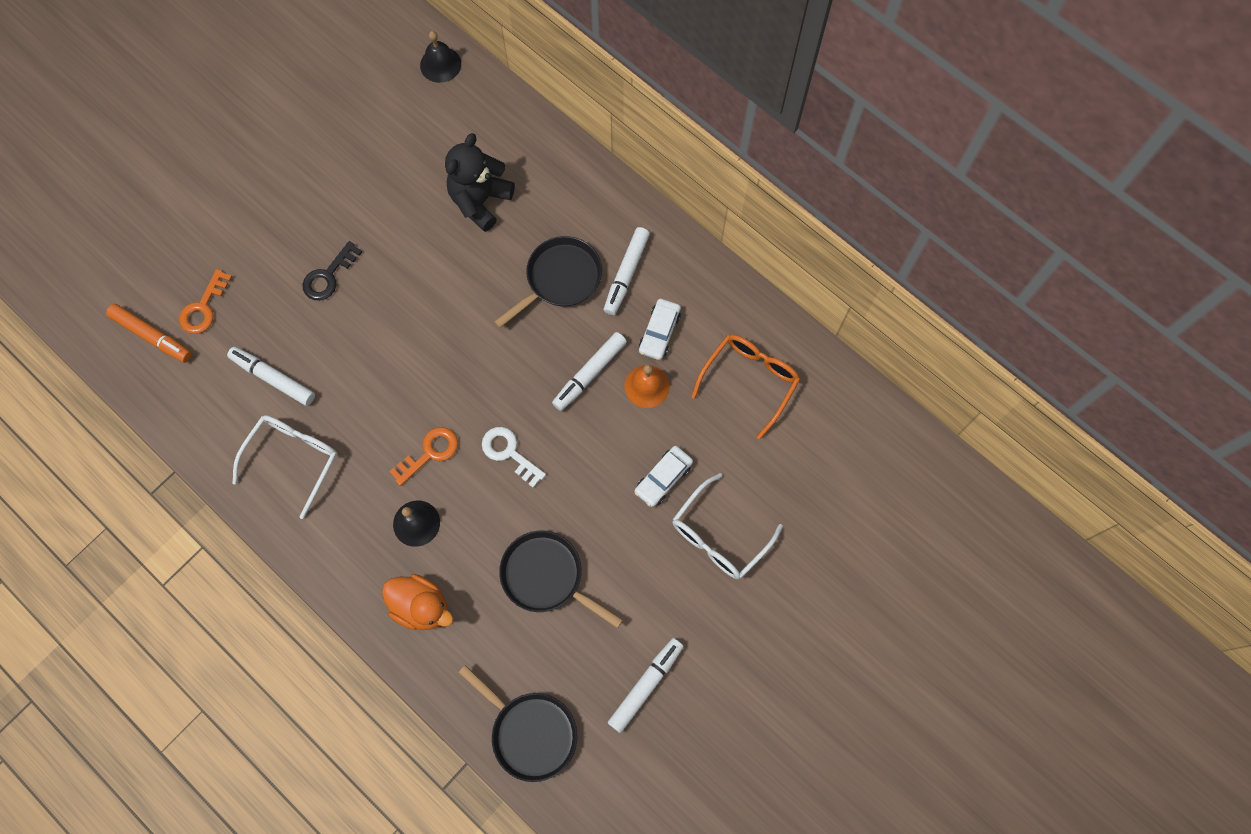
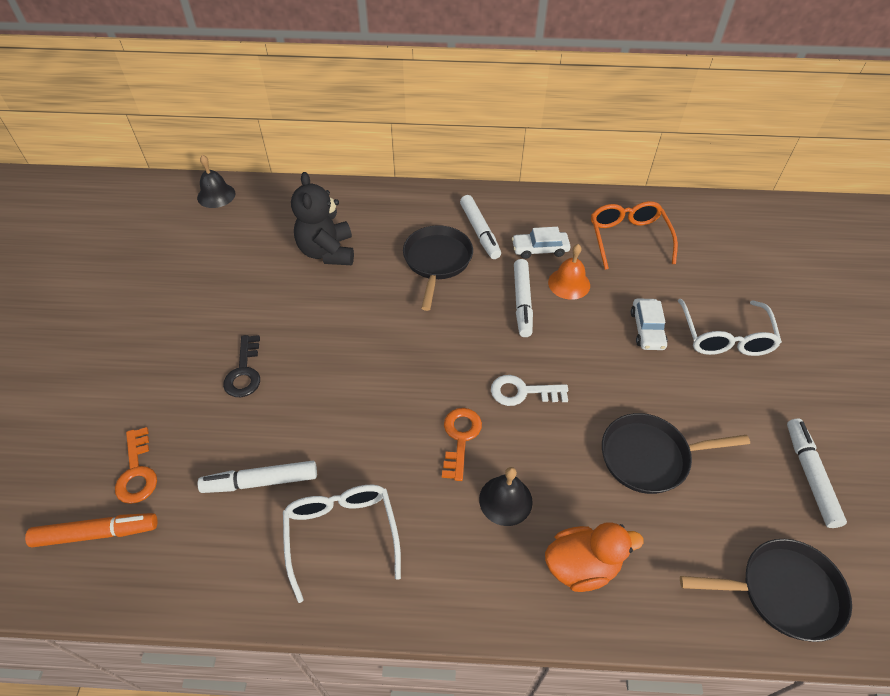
camera: 40 degrees left, 20 degrees down
(659, 332) = (540, 249): white car -> white car turned 105 degrees clockwise

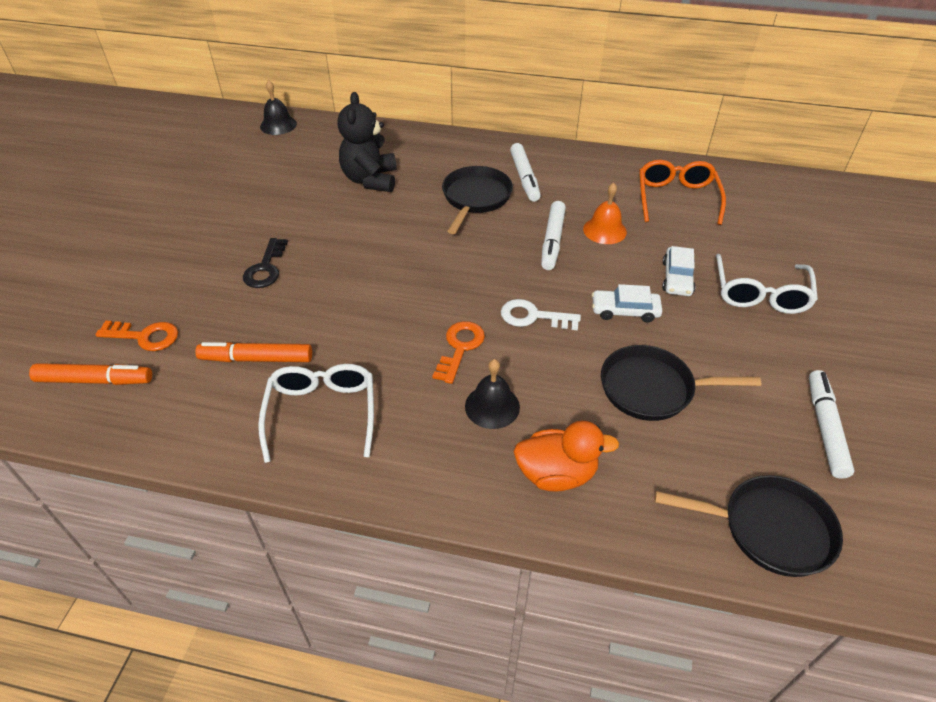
camera: 10 degrees right, 5 degrees down
(137, 472) = (145, 336): orange key -> orange key turned 75 degrees counterclockwise
(260, 481) = (256, 359): white marker -> orange marker
(540, 249) = (582, 198): white car -> white car (625, 311)

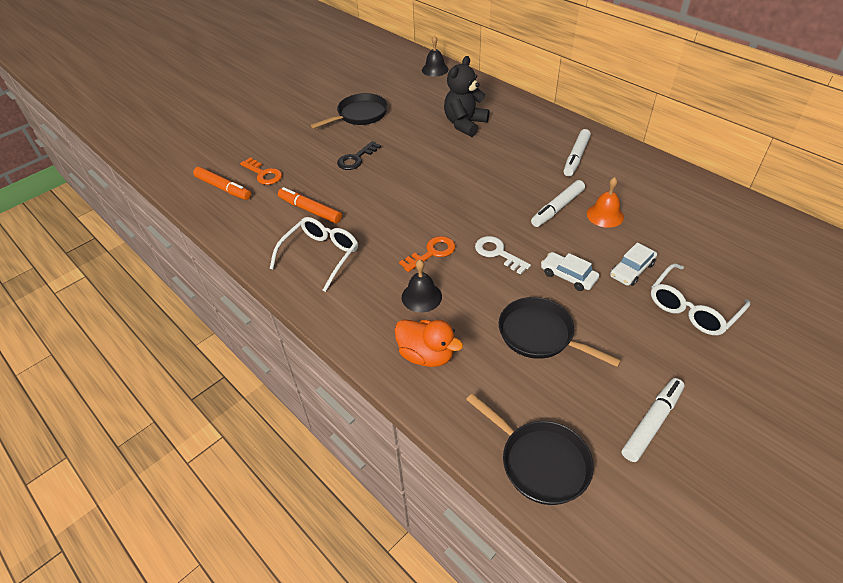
camera: 35 degrees right, 0 degrees up
(475, 198) = (526, 160): black pan -> black pan (359, 115)
(676, 199) = (688, 213): orange glasses -> none

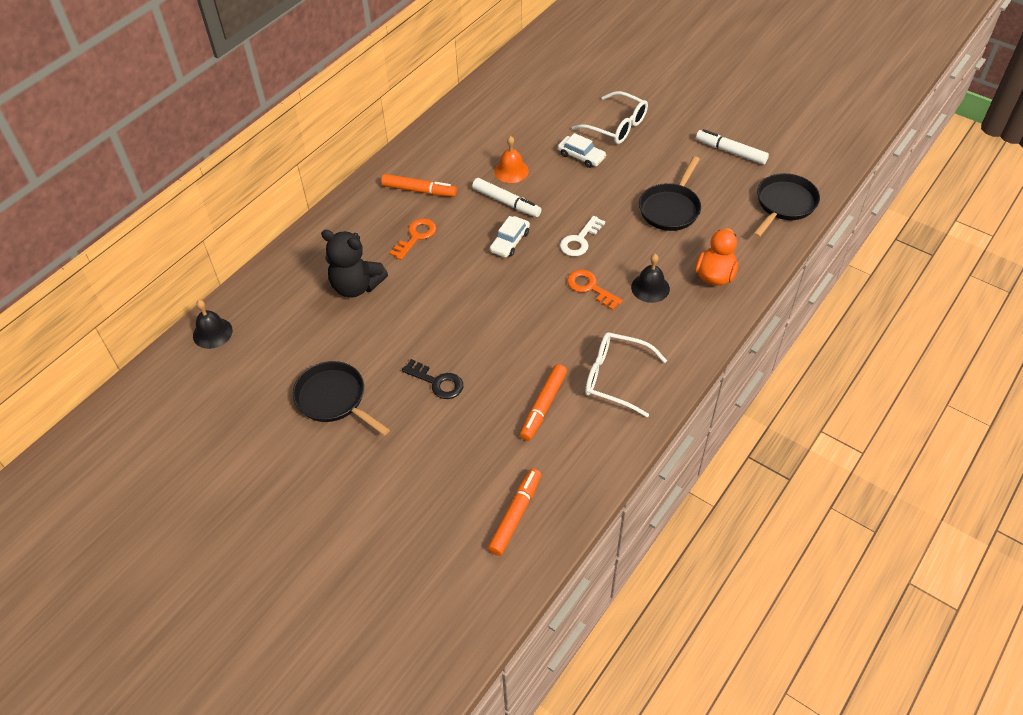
camera: 100 degrees left, 5 degrees up
(263, 174) = (480, 476): orange key -> orange key (416, 237)
(568, 276) = (598, 193): white car -> white car (509, 242)
(576, 157) = (419, 190): white marker -> orange marker

